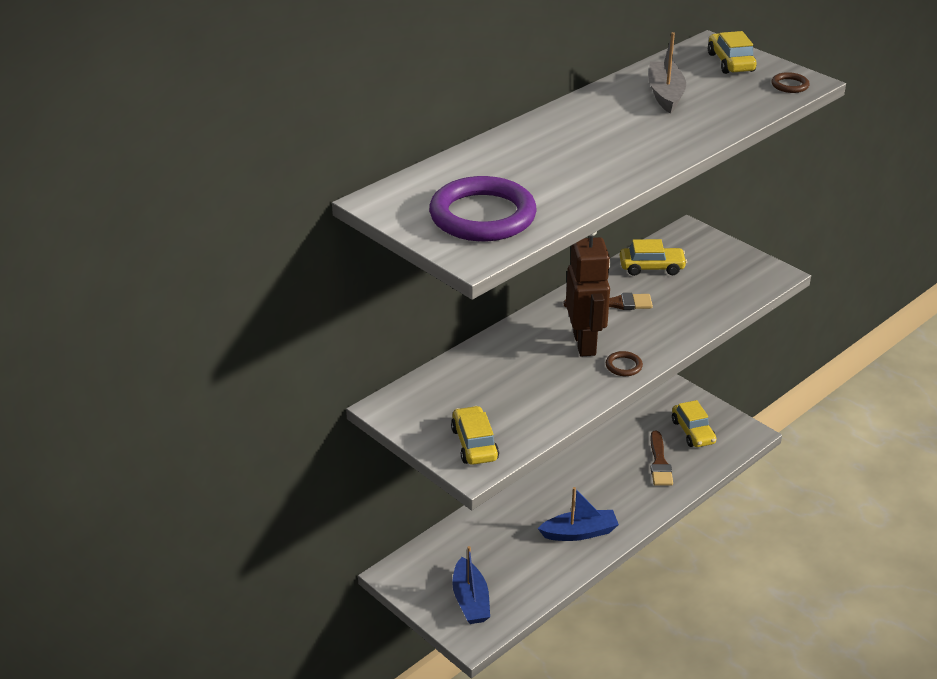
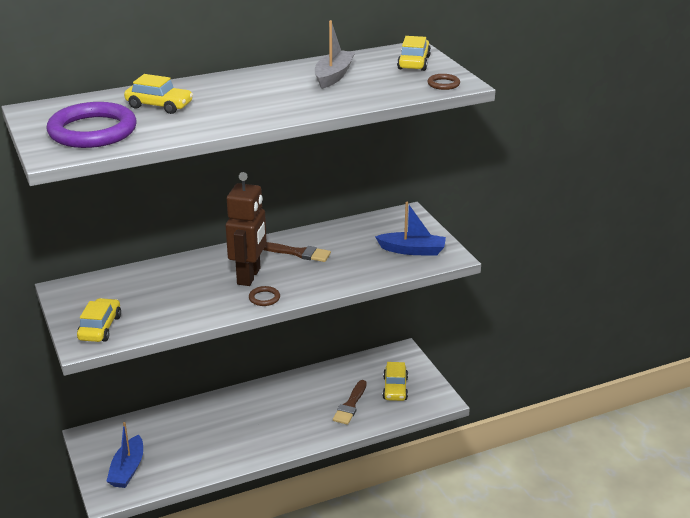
camera: 20 degrees right, 5 degrees down
(579, 532) = (247, 441): blue boat -> blue boat (412, 250)
(651, 267) = (352, 233): yellow car -> yellow car (159, 106)

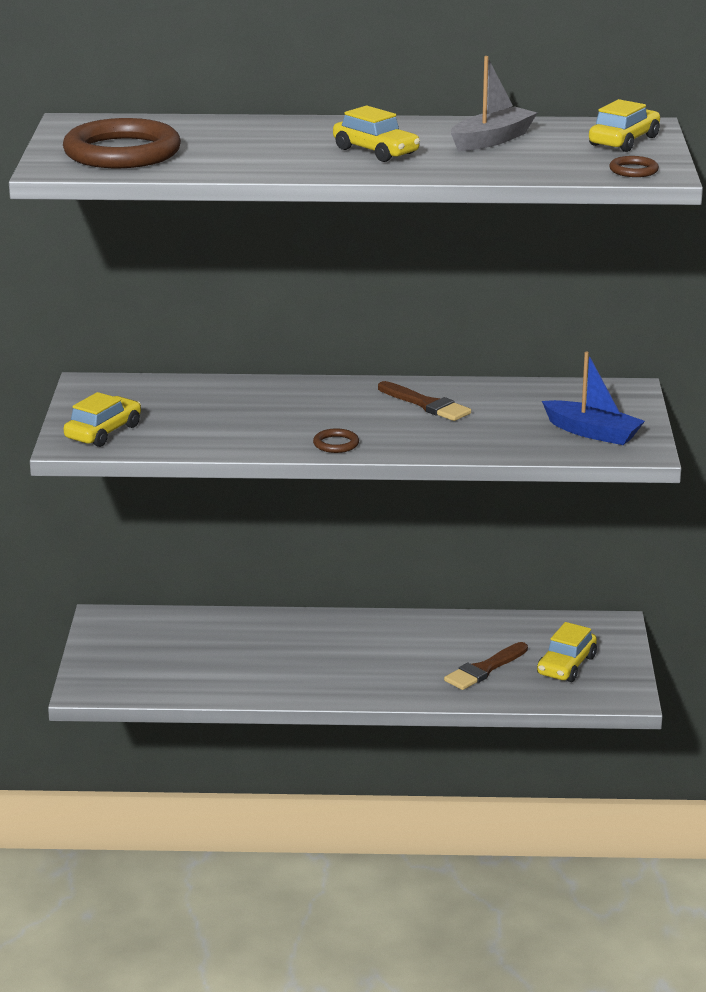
camera: 25 degrees right, 5 degrees down
(92, 131) = (122, 152): purple ring -> brown ring
(127, 469) = (130, 666): blue boat -> none
(159, 106) = (229, 139): yellow car -> yellow car (376, 151)
(249, 276) = (337, 417): brown robot -> none

